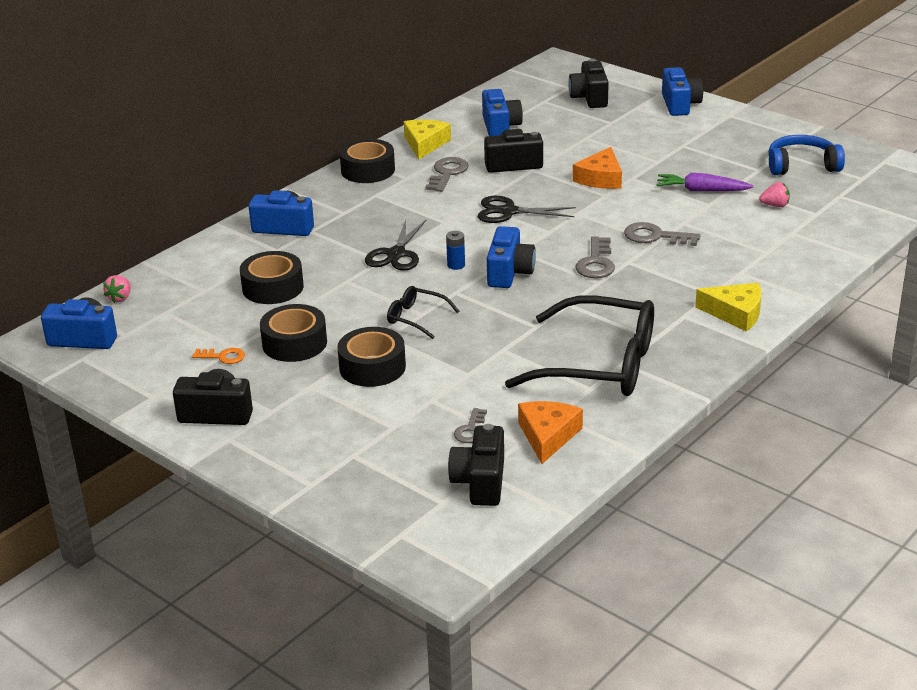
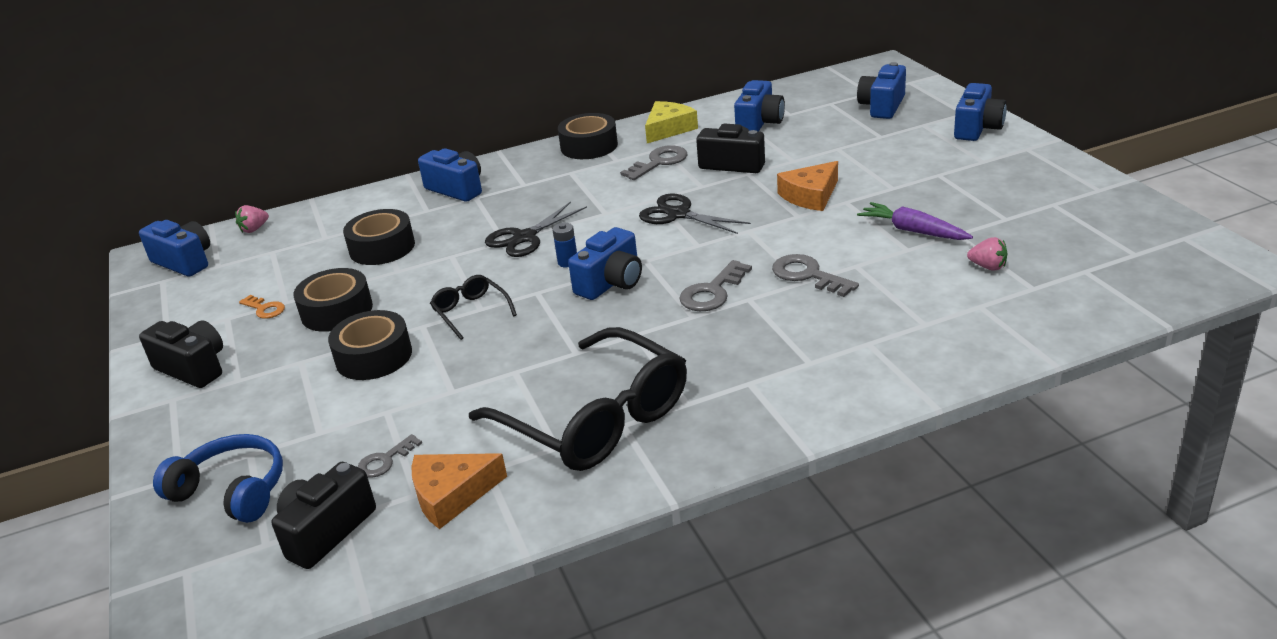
camera: 30 degrees right, 0 degrees up
(548, 436) = (451, 495): orange cheese -> orange cheese turned 150 degrees counterclockwise
(589, 98) = (882, 106): black camera -> blue camera
(735, 313) = (814, 395): yellow cheese -> none
(802, 165) = (1066, 223): blue headphones -> blue headphones (232, 491)

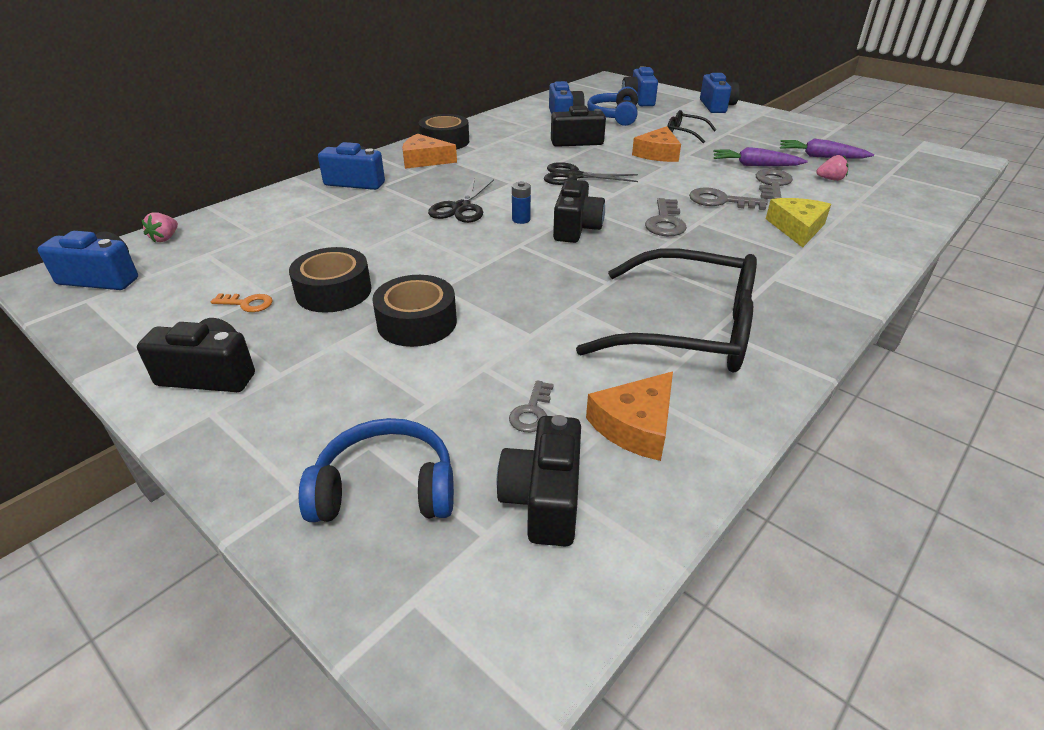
camera: 30 degrees left, 5 degrees up
(382, 248) = (328, 234): black tape -> none
(471, 312) = (475, 269): black glasses -> black glasses (685, 133)
(546, 169) = (424, 160): none -> orange cheese
(611, 282) = (576, 228): blue camera -> black camera
(659, 162) = (516, 146): grey key -> grey key (772, 184)
(668, 129) = (498, 125): yellow cheese -> yellow cheese (797, 228)
(821, 130) = (614, 116): none -> blue headphones
(1021, 230) = (821, 157): none -> purple carrot

